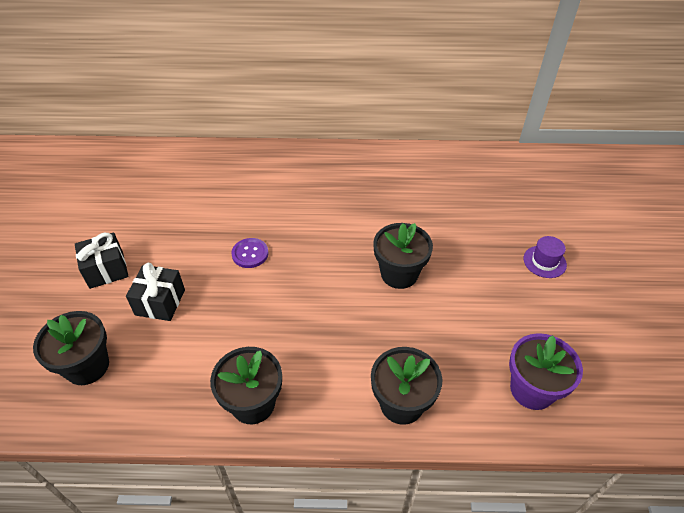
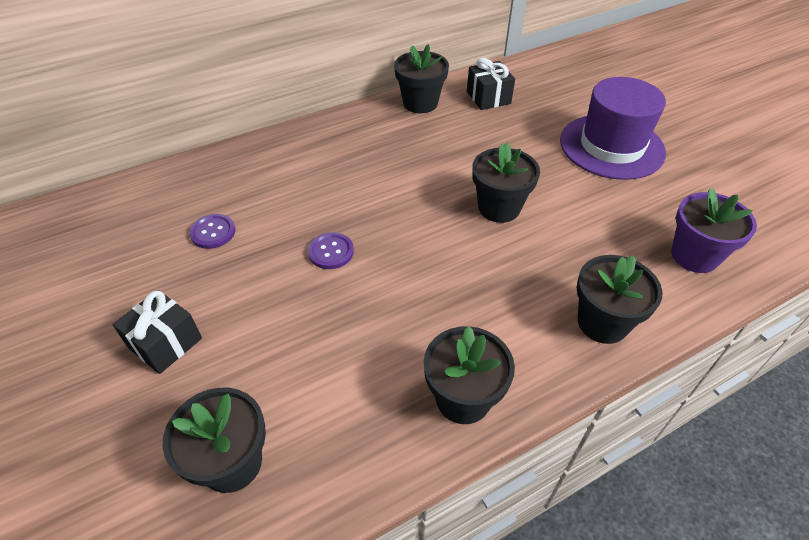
camera: 30 degrees left, 0 degrees up
(160, 302) = (267, 347): black gift -> black gift (488, 97)
(187, 205) = (213, 232): none -> purple button
(409, 160) = (420, 103): none -> black flower pot
(544, 261) = (611, 146): purple hat -> purple hat, size x2.37

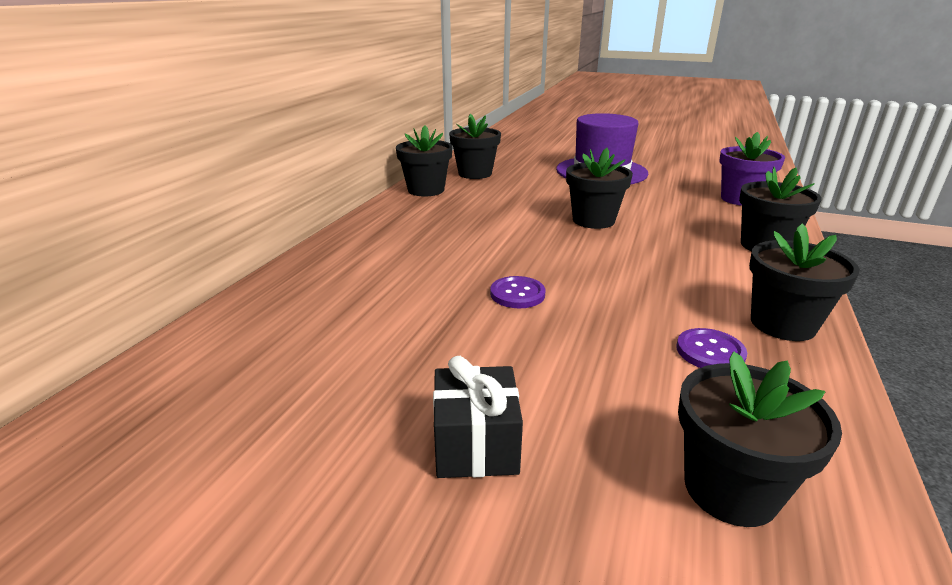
camera: 40 degrees left, 20 degrees down
(213, 232) = (369, 333): purple button -> purple button (710, 352)
(488, 97) = (475, 173): black gift -> black flower pot

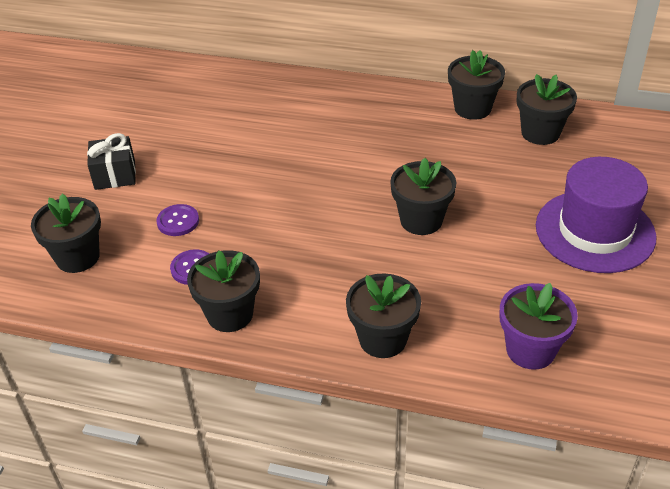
camera: 85 degrees right, 15 degrees up
(517, 294) = (265, 179): purple button -> purple button (178, 221)

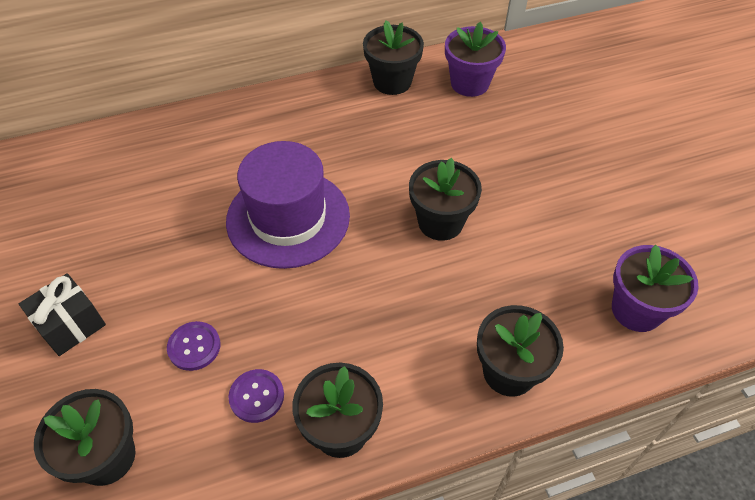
camera: 35 degrees left, 10 degrees up
(540, 133) = (469, 83): black flower pot -> purple flower pot
(595, 231) = (589, 163): purple hat -> purple hat (288, 218)

